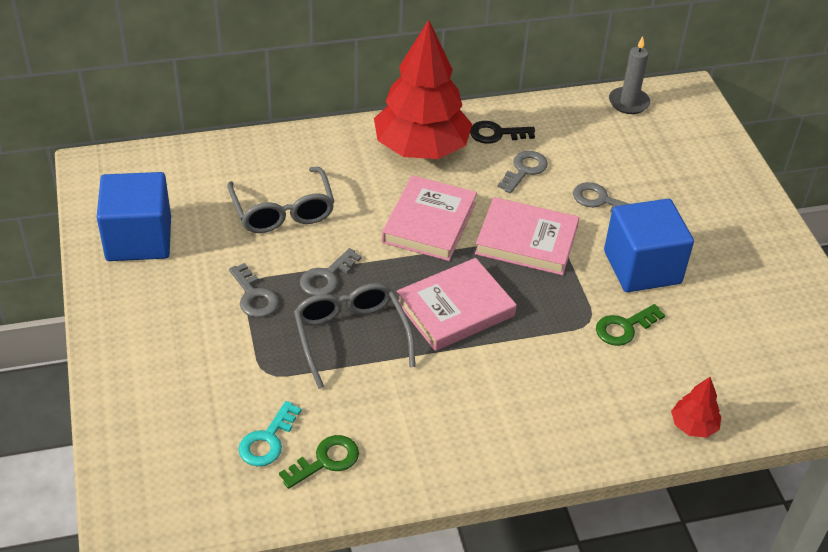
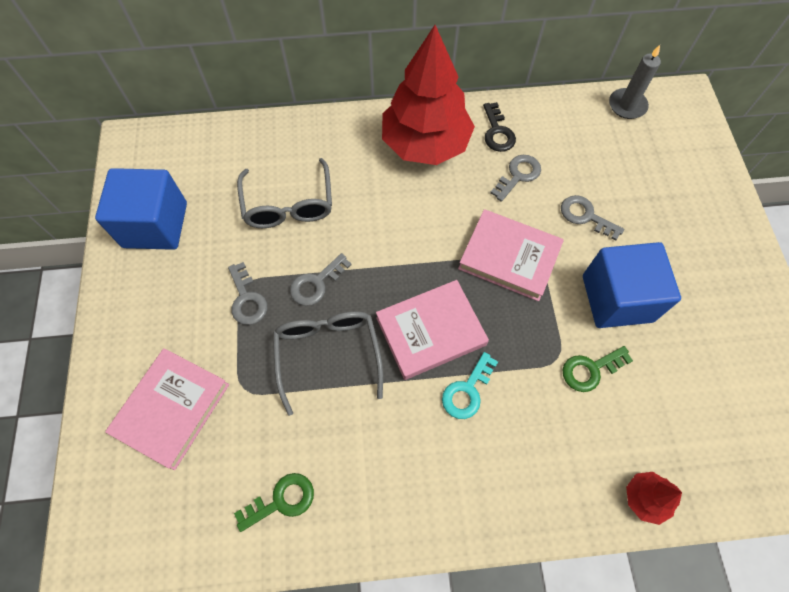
camera: 10 degrees right, 20 degrees up
(267, 440) = (231, 470): turquoise key -> turquoise key (467, 391)
(429, 222) = (421, 228): pink book -> pink book (172, 409)
(496, 134) = (497, 132): black key -> black key turned 105 degrees counterclockwise

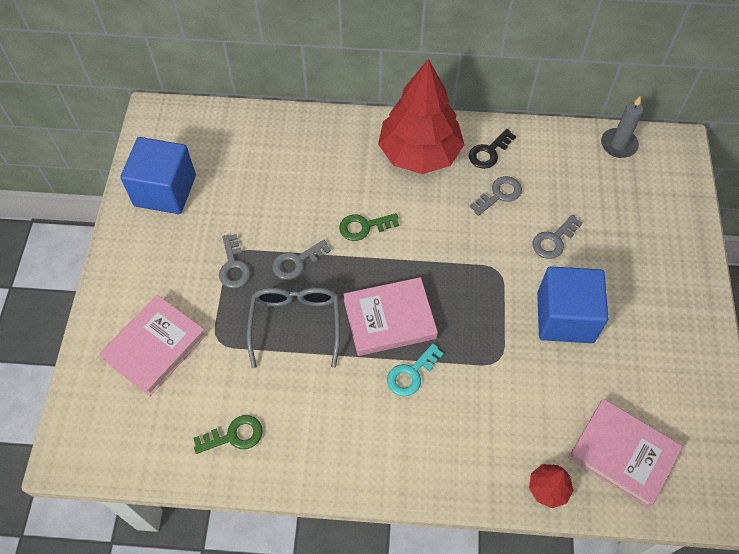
camera: 10 degrees right, 5 degrees down
(288, 204) = (285, 189): grey glasses -> none
(497, 132) = (489, 152): black key -> black key turned 45 degrees clockwise
(509, 257) = (474, 266): pink book -> pink book (623, 454)
(585, 216) = (553, 240): grey key -> grey key turned 90 degrees counterclockwise
(590, 370) = (525, 374): green key -> green key (364, 227)

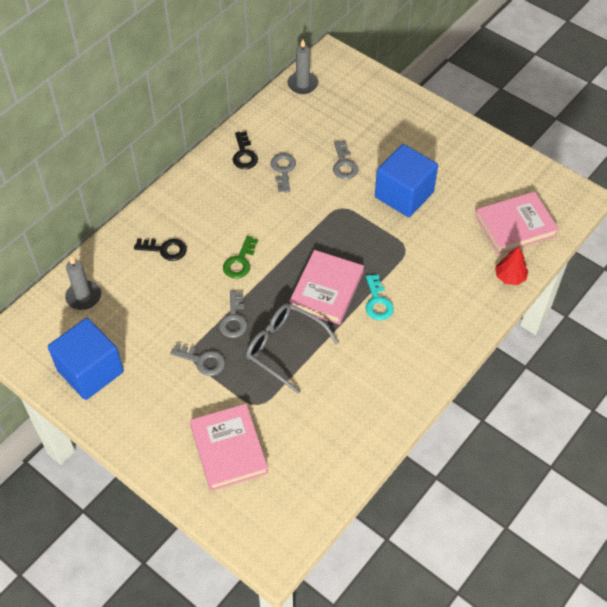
camera: 55 degrees left, 5 degrees down
(234, 435) = (342, 433): green key -> none
(235, 137) = (84, 297): none -> grey candle
(330, 162) = (165, 249): none -> black key
(419, 153) = (208, 193): red tree -> none

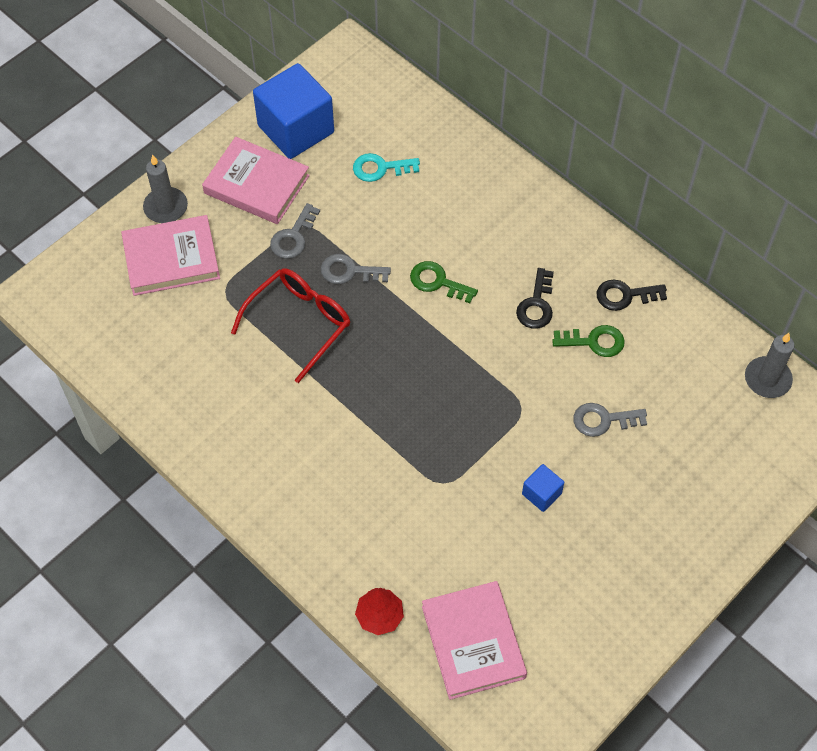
camera: 95 degrees right, 5 degrees up
(84, 297) = (400, 120): grey candle -> grey candle (166, 207)
(165, 249) = (464, 202): black key -> black key (536, 305)
(283, 170) = (594, 341): grey key -> green key
(285, 348) = (299, 324): grey glasses -> red glasses
(326, 290) = (382, 378): pink book -> pink book (257, 184)
(377, 302) = (356, 437): turquoise key -> turquoise key (380, 168)
(404, 195) = (541, 494): blue cube -> blue cube, size x0.45

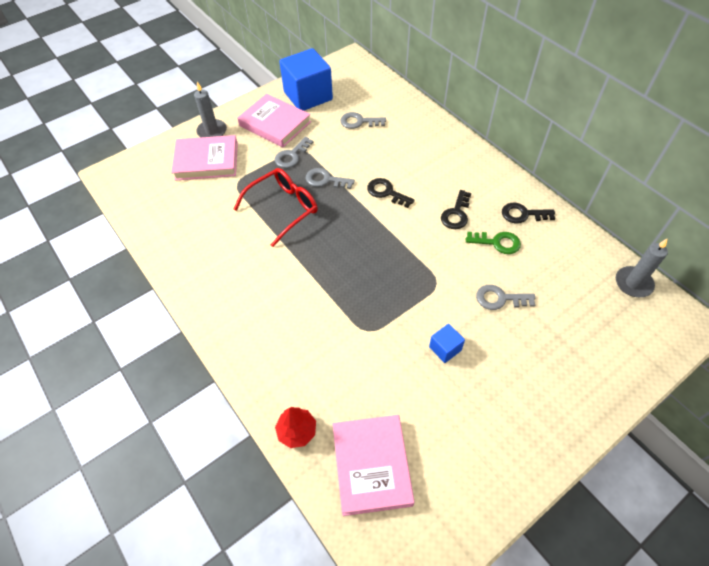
camera: 10 degrees right, 5 degrees down
(380, 168) = (359, 122): turquoise key -> grey key
(437, 282) = (386, 192): green key -> black key

